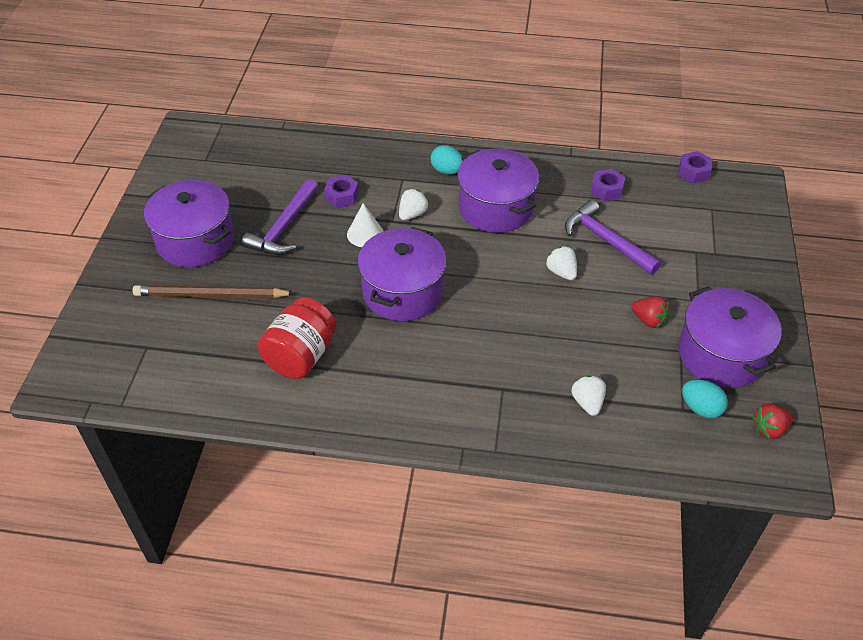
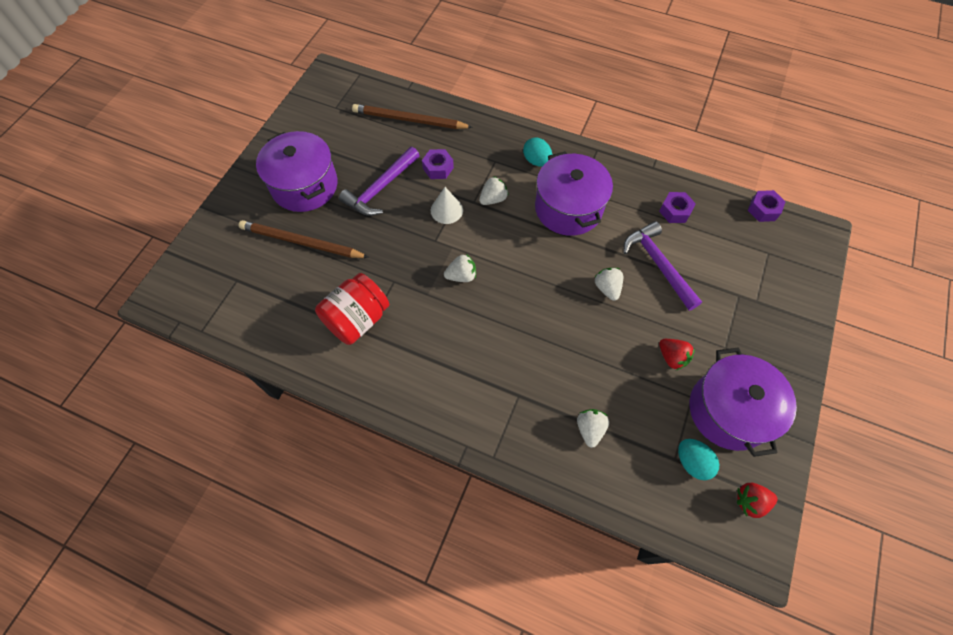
camera: 15 degrees right, 15 degrees up
(294, 157) = (409, 120): none -> brown pencil
(403, 291) = (461, 276): purple pot -> white strawberry

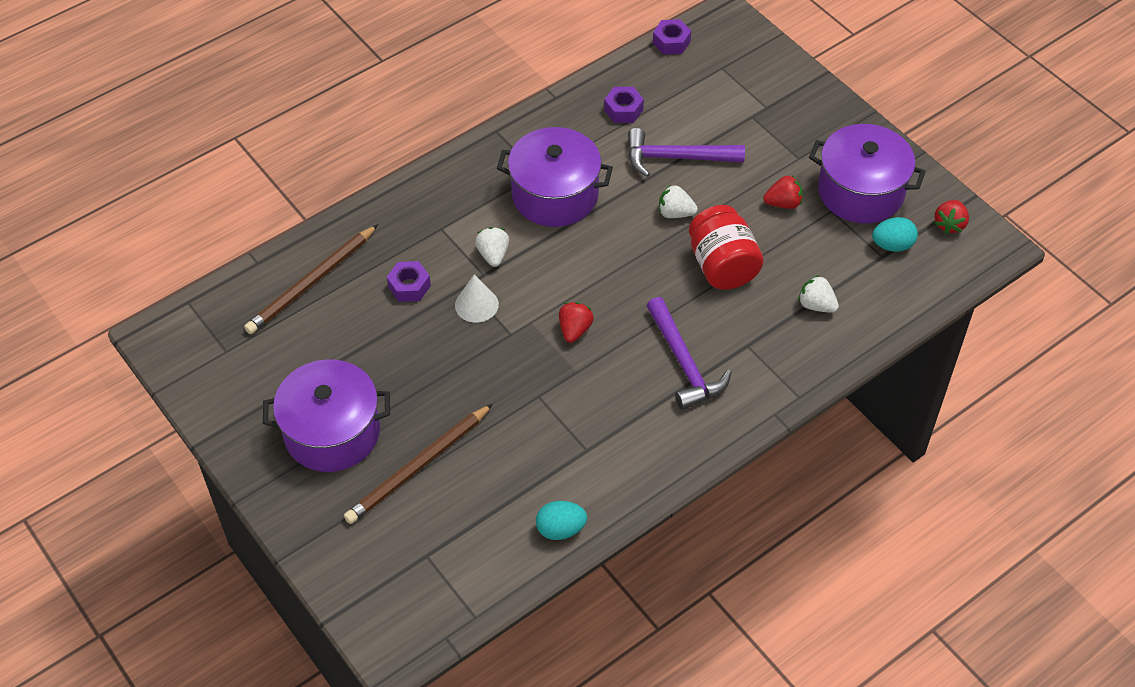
camera: 60 degrees left, 10 degrees down
(357, 319) = (565, 450): red jar -> red jar (722, 266)
(381, 188) = (396, 355): purple hammer -> purple hammer (684, 362)
(461, 276) = (575, 330): white strawberry -> red strawberry
(536, 161) = (470, 191): turquoise egg -> turquoise egg (560, 529)

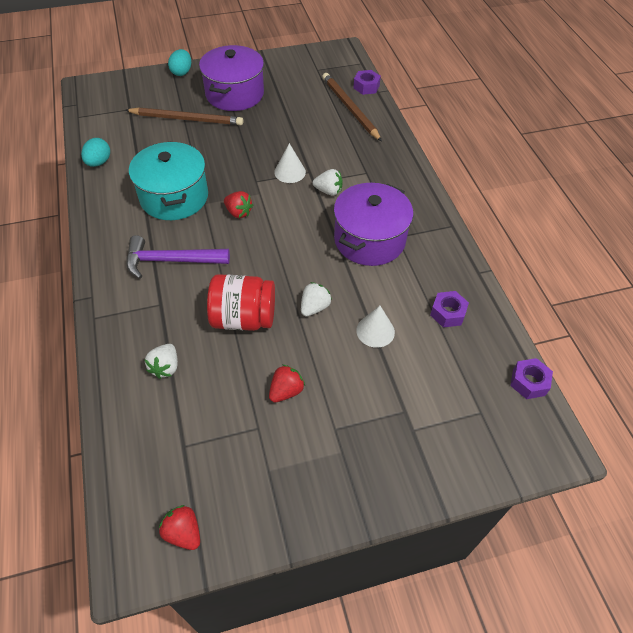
camera: 110 degrees right, 0 degrees up
(409, 286) = (323, 146): purple nut -> purple nut (366, 87)
(418, 467) = (187, 119): brown pencil -> brown pencil turned 120 degrees clockwise
(582, 408) = (174, 197): none -> turquoise pot
(677, 158) = (375, 331): purple hammer -> white cone
(783, 203) = (286, 391): red strawberry -> red strawberry turned 150 degrees counterclockwise
(816, 305) = (165, 367): white strawberry -> white strawberry turned 135 degrees clockwise
(860, 191) = (267, 465): purple pot -> none
(892, 245) = (190, 461): turquoise egg -> turquoise egg (182, 72)

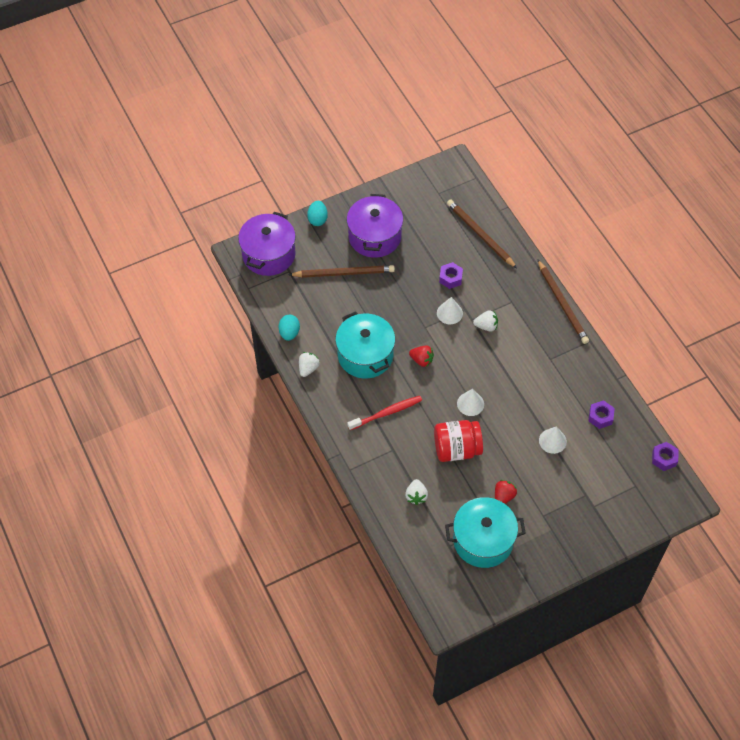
camera: 10 degrees left, 5 degrees up
(171, 261) = (386, 413): purple hammer -> red toothbrush
(183, 532) = (469, 596): red strawberry -> none
(235, 448) = (483, 540): none -> turquoise pot
(280, 268) = (470, 404): none -> white cone
(314, 307) = (504, 431): white strawberry -> white strawberry (308, 368)
(366, 87) = (488, 206): purple nut -> purple nut (450, 278)
(369, 239) = (530, 366): purple pot -> purple pot (269, 254)
(426, 183) = (562, 304): none -> brown pencil

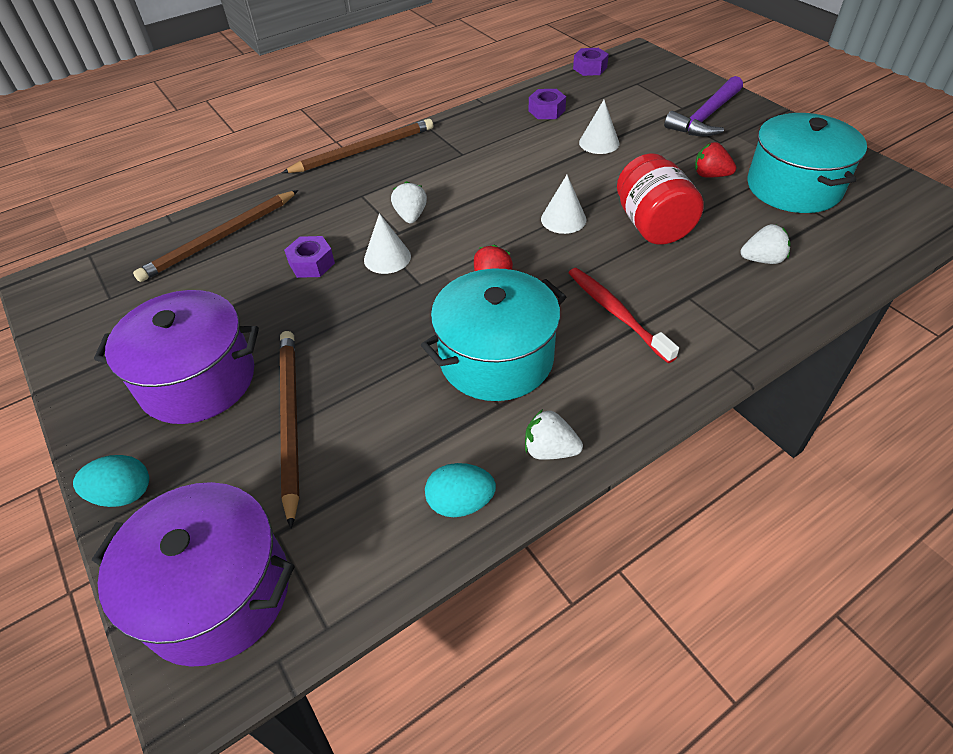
camera: 95 degrees left, 10 degrees down
(578, 517) = (706, 117): none -> purple hammer

